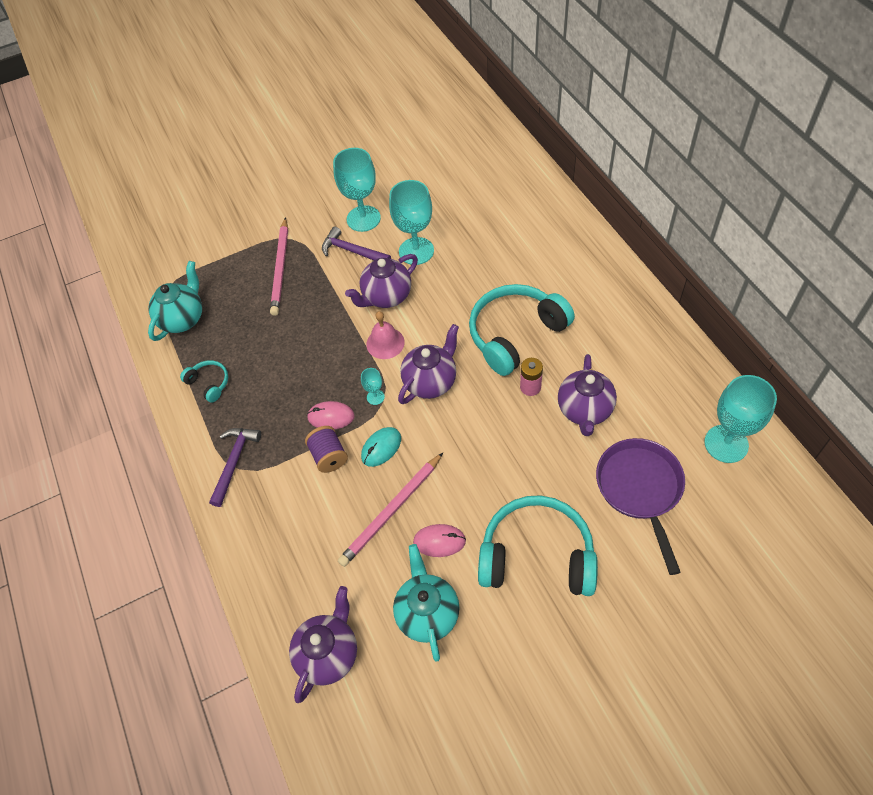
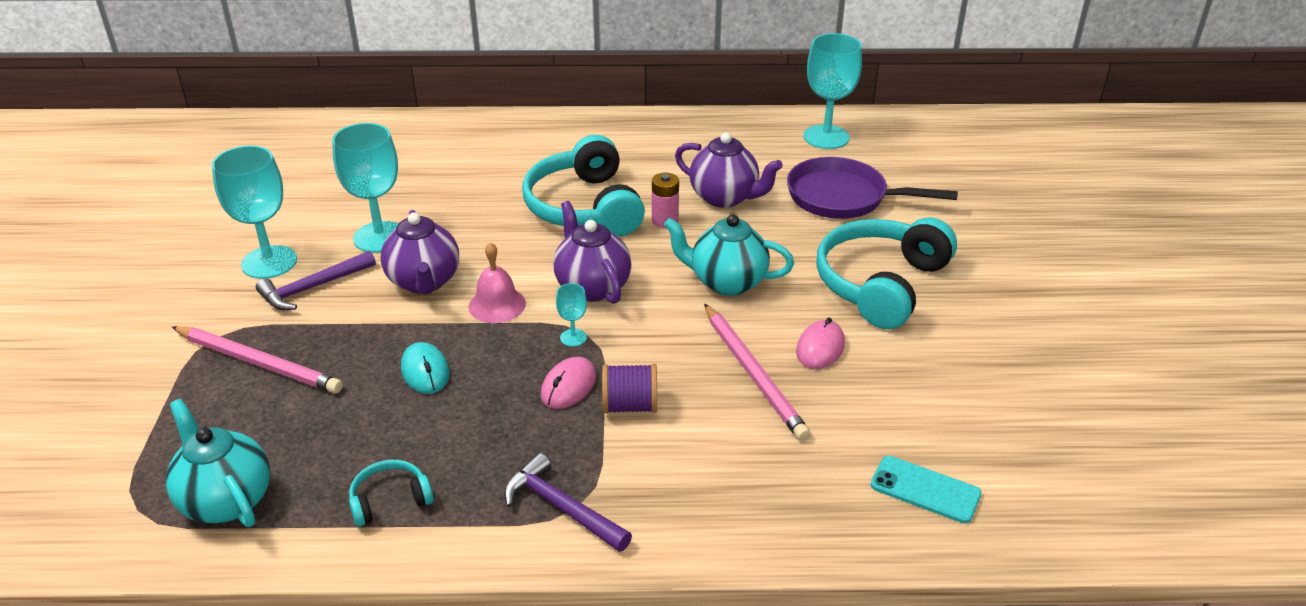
camera: 70 degrees left, 20 degrees down
(329, 654) = (925, 490): purple teapot -> turquoise phone
(381, 448) = (654, 355): turquoise mouse -> turquoise mouse (425, 371)
(427, 613) = (910, 386): turquoise teapot -> turquoise teapot (727, 282)

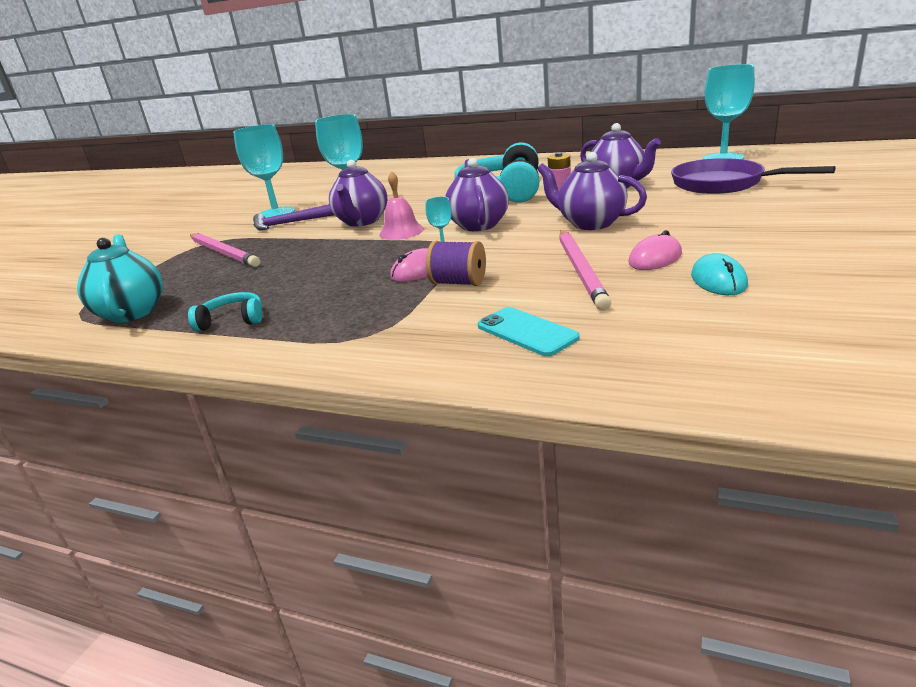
camera: 25 degrees right, 10 degrees down
(425, 371) = (322, 260): turquoise mouse -> turquoise mouse (718, 280)
(561, 507) = (353, 335): purple hammer -> none
(727, 282) = (590, 223): turquoise teapot -> purple teapot
(880, 284) = (736, 226): turquoise headphones -> none
(925, 490) = (722, 353): turquoise phone -> turquoise phone (526, 332)

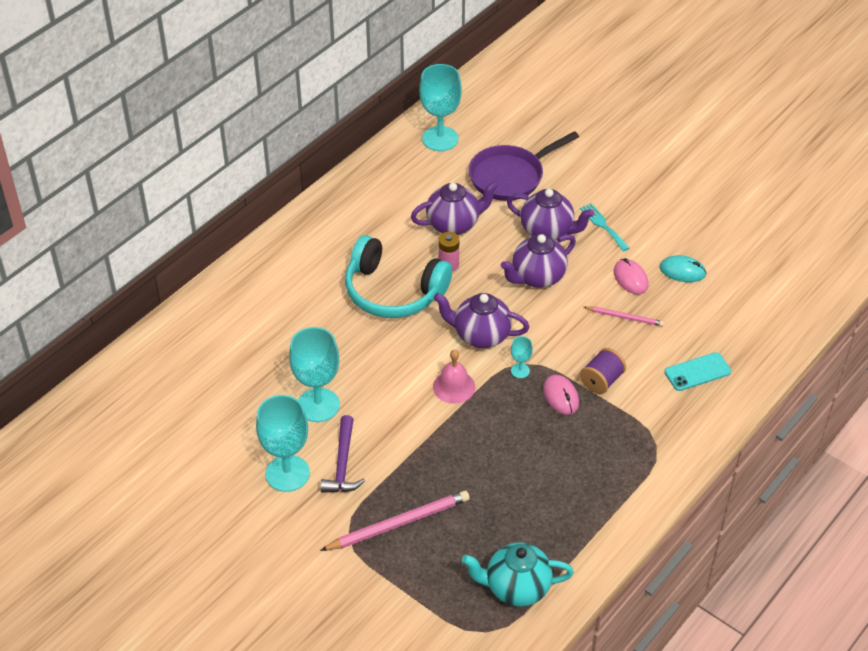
camera: 75 degrees left, 20 degrees up
(232, 320) = (582, 517): turquoise headphones -> none
(362, 221) = (394, 408): purple teapot -> purple teapot (547, 231)
(581, 270) = (625, 317): pink pencil -> pink pencil, size x0.57
(724, 228) = (603, 225): none -> turquoise fork

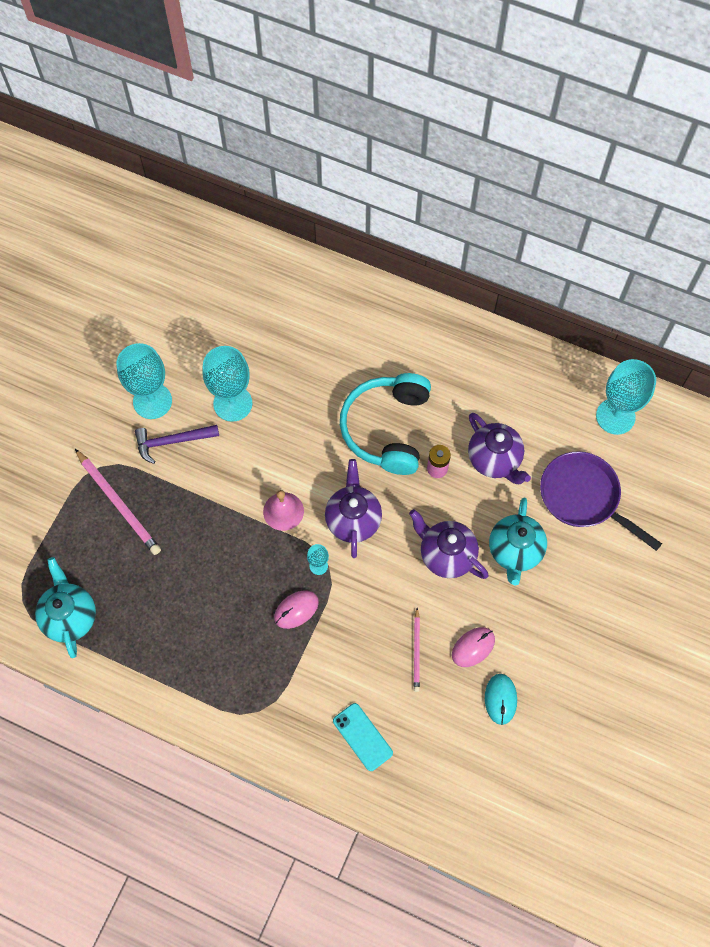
camera: 75 degrees right, 20 degrees up
(547, 231) = (514, 551): purple teapot -> turquoise teapot
(601, 381) = (325, 644): purple spool -> none
(603, 225) = (542, 605): turquoise fork -> none

